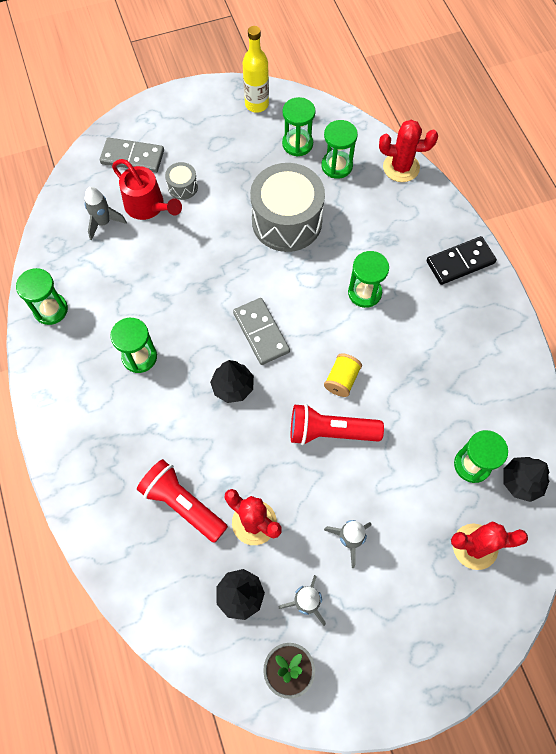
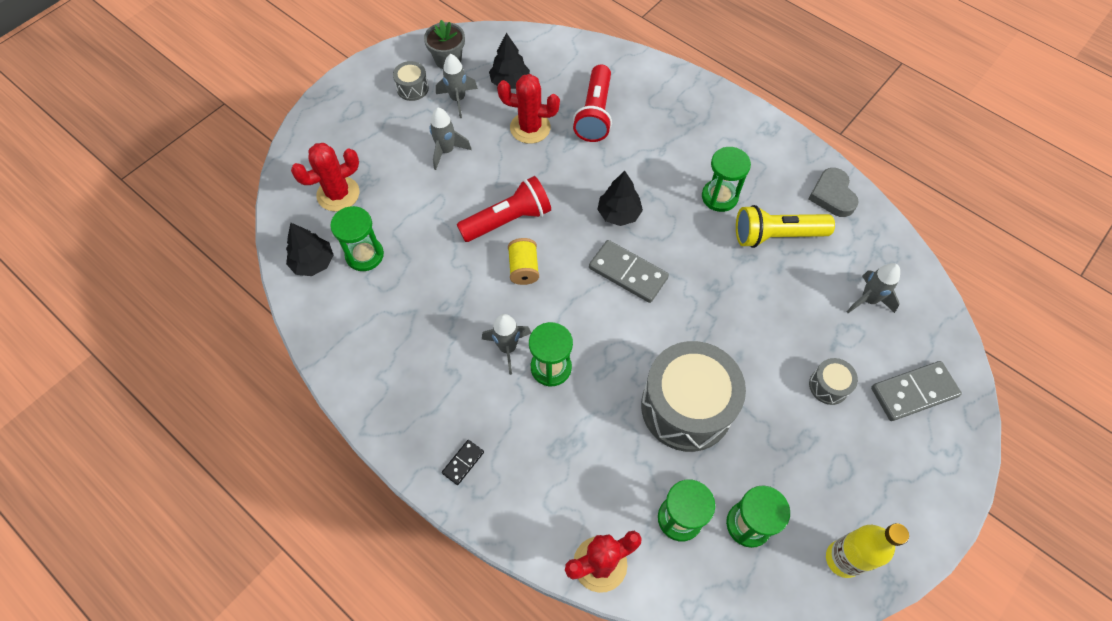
camera: 150 degrees right, 5 degrees down
(50, 309) = (832, 195): green hourglass -> grey heart
(124, 301) = (776, 235): none -> yellow flashlight
(148, 207) = (842, 342): red watering can -> none
(183, 504) = (594, 114): red flashlight -> red flashlight turned 90 degrees clockwise
(346, 648) = (412, 88): none -> grey drum
(389, 323) = (507, 348): none -> grey rocket
(460, 262) = (463, 462): black domino -> black domino, size x0.51

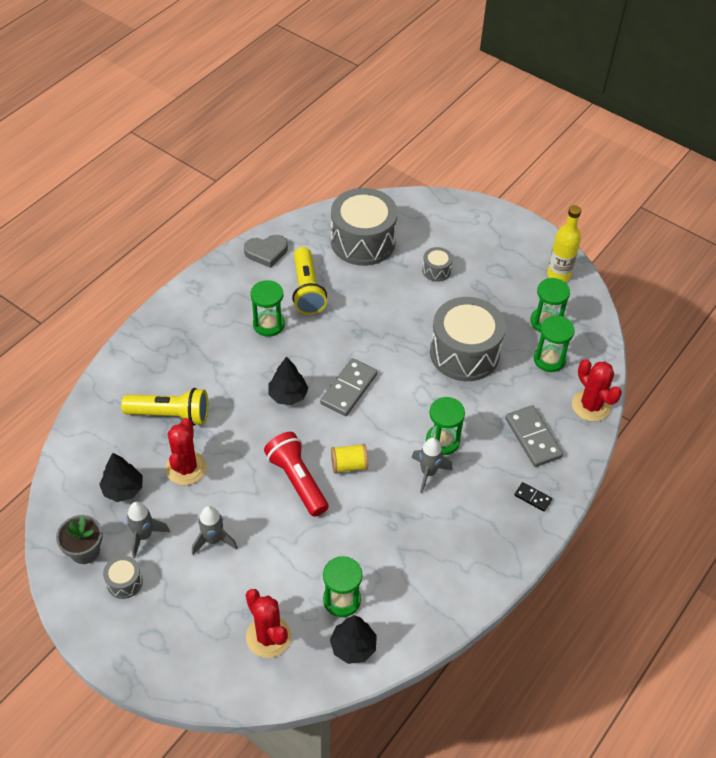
camera: 95 degrees left, 10 degrees down
(594, 114) = (170, 415): red flashlight -> yellow flashlight
(868, 300) = (363, 241): grey rocket -> grey drum
(913, 392) = (435, 226): grey domino -> grey domino (533, 438)

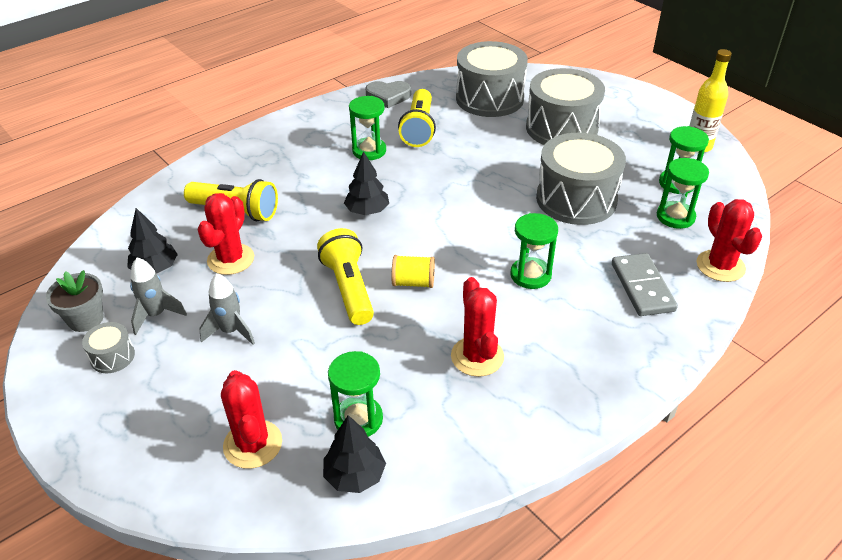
camera: 15 degrees right, 10 degrees down
(297, 480) = (349, 288): red flashlight -> yellow flashlight
(349, 389) = (436, 214): grey domino -> none
(418, 527) = (477, 356): none -> red cactus
(428, 473) = (505, 303): grey rocket -> none
(436, 270) = (561, 128): grey drum -> grey drum, size x2.29
(532, 498) = (630, 348): black domino -> none

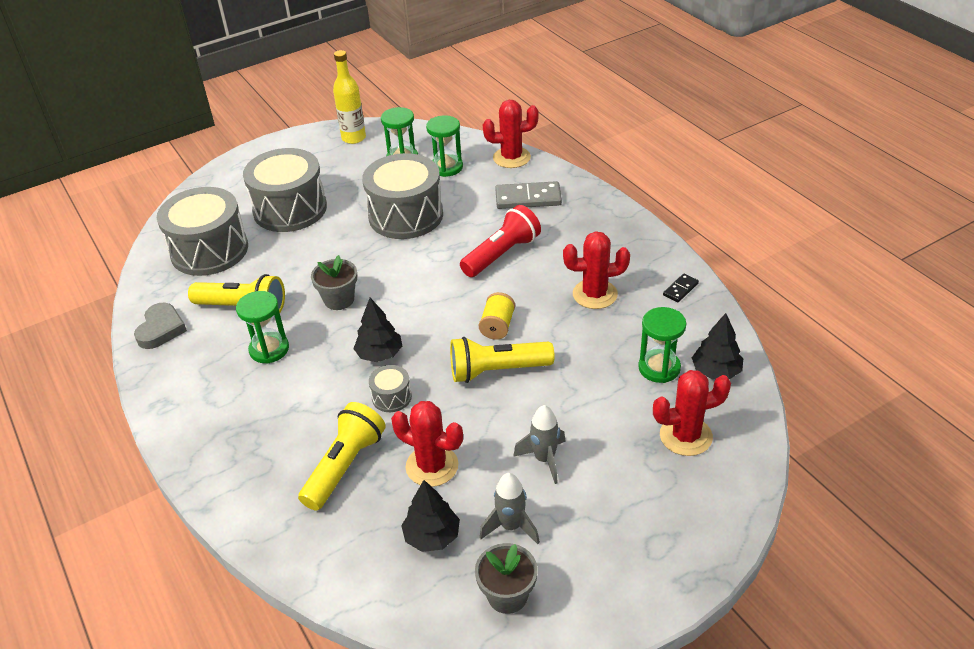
camera: 80 degrees left, 0 degrees up
(112, 356) = (570, 559): grey drum -> grey drum (391, 397)
(437, 177) = (339, 300): none -> grey flower pot
(502, 440) = (680, 289): none -> black domino
(530, 275) = (502, 254): green hourglass -> red flashlight

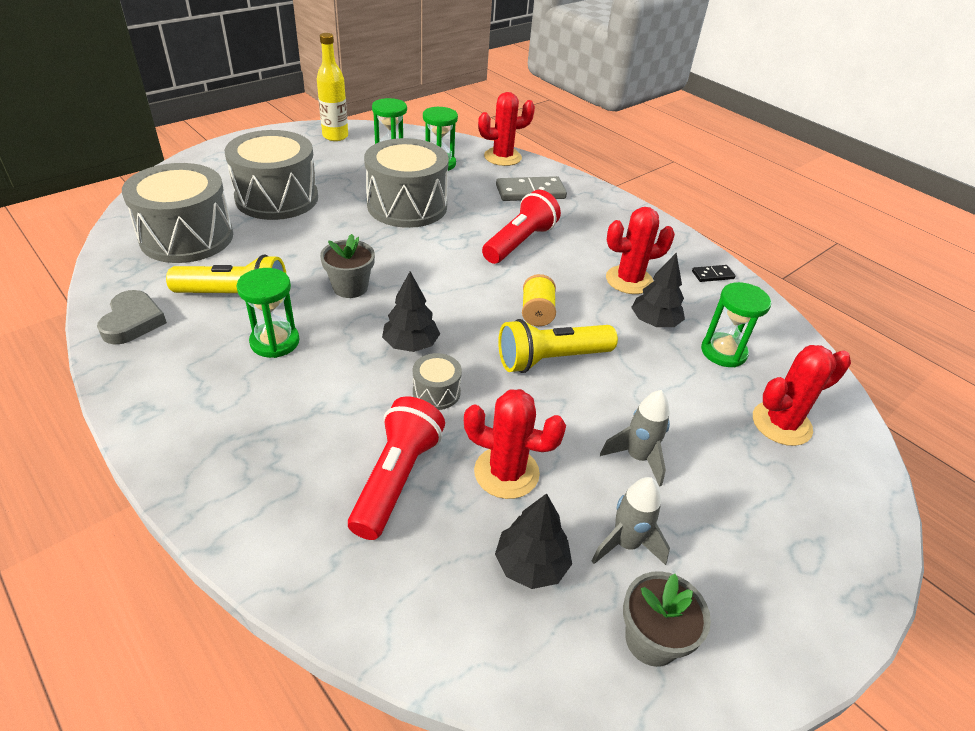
camera: 15 degrees left, 0 degrees up
(345, 466) = (397, 478): yellow flashlight -> red flashlight
(680, 289) = (712, 275): black domino -> black domino turned 45 degrees clockwise
(716, 371) = (782, 354): black tree -> black tree (654, 322)

